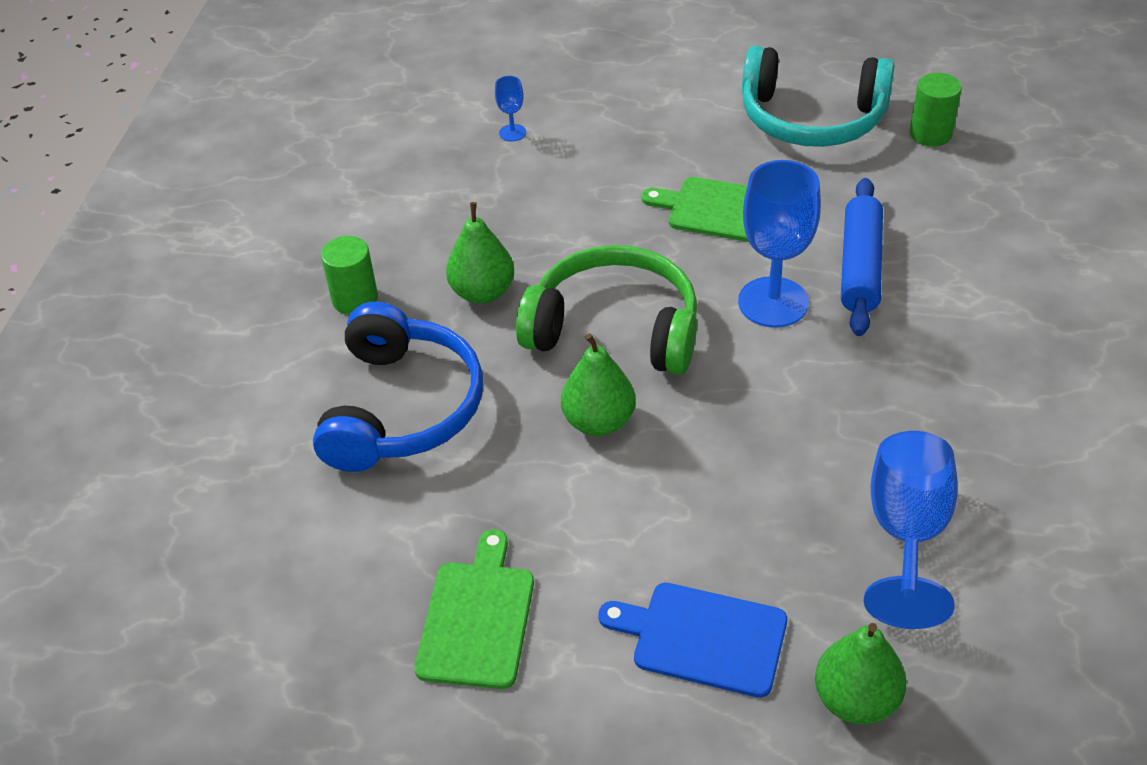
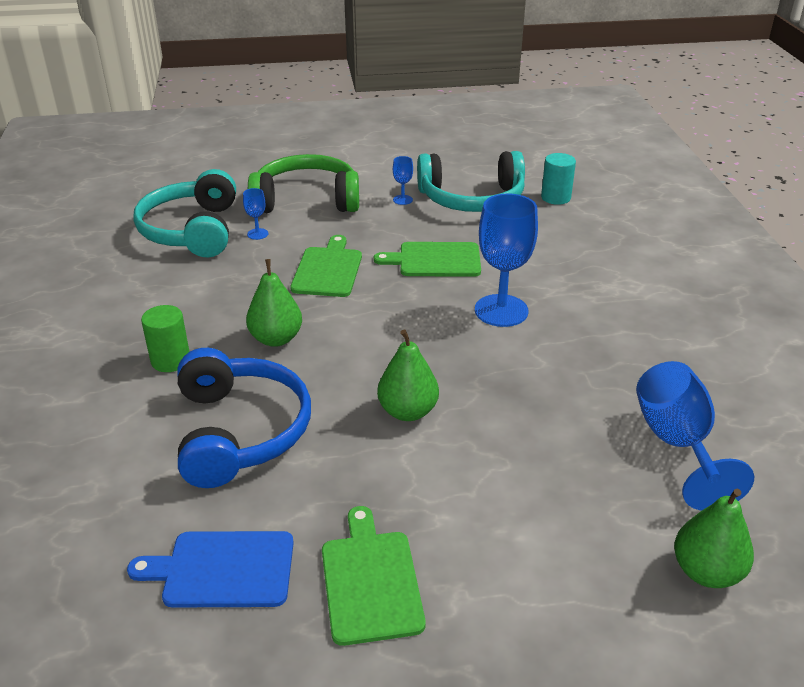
camera: 20 degrees left, 10 degrees down
(435, 115) = (192, 230): none -> turquoise headphones
(579, 202) = (328, 270): none -> green cutting board
(615, 329) = (392, 346): green headphones -> green headphones (306, 200)
(702, 638) = (564, 553): blue cutting board -> blue cutting board (222, 569)
(717, 106) = (402, 200): none -> blue goblet
(860, 266) = (550, 279): blue rolling pin -> none
(930, 134) = (555, 198): green cylinder -> turquoise cylinder

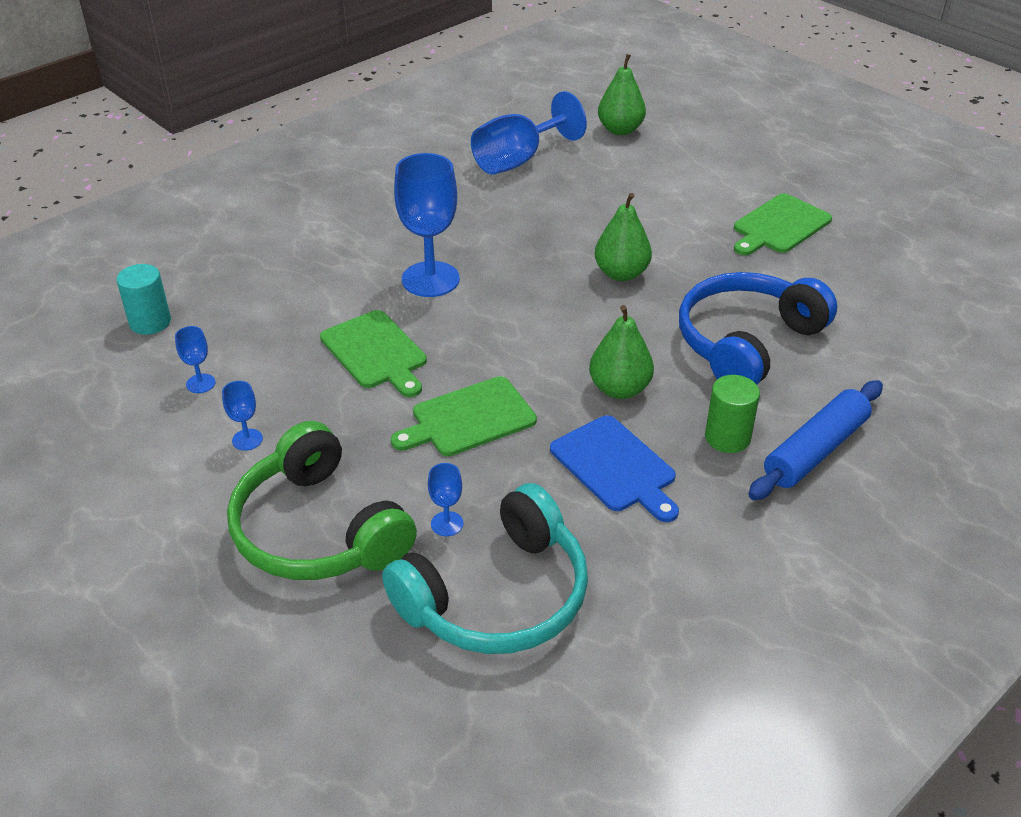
camera: 125 degrees left, 5 degrees up
(103, 393) = (815, 451): none -> blue rolling pin
(222, 569) = (853, 281): blue cutting board -> blue cutting board (616, 467)
(472, 199) = (200, 383): turquoise headphones -> blue goblet

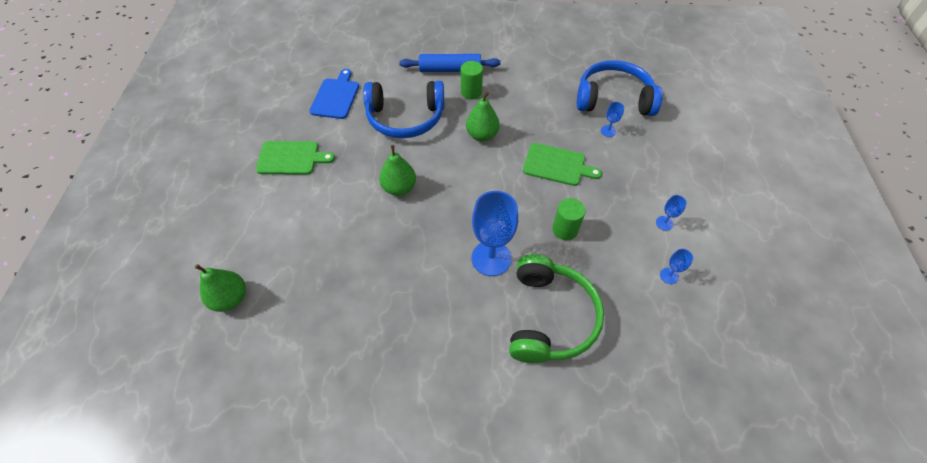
camera: 135 degrees left, 15 degrees up
(150, 322) = (675, 350): turquoise cylinder -> none
(318, 530) = (660, 161): green headphones -> green headphones (549, 317)
(376, 352) = (565, 229): green cutting board -> green cylinder
(497, 596) = (613, 99): turquoise headphones -> blue headphones
(518, 160) = (325, 324): blue goblet -> none
(616, 467) = (524, 109): blue cutting board -> blue cutting board (336, 96)

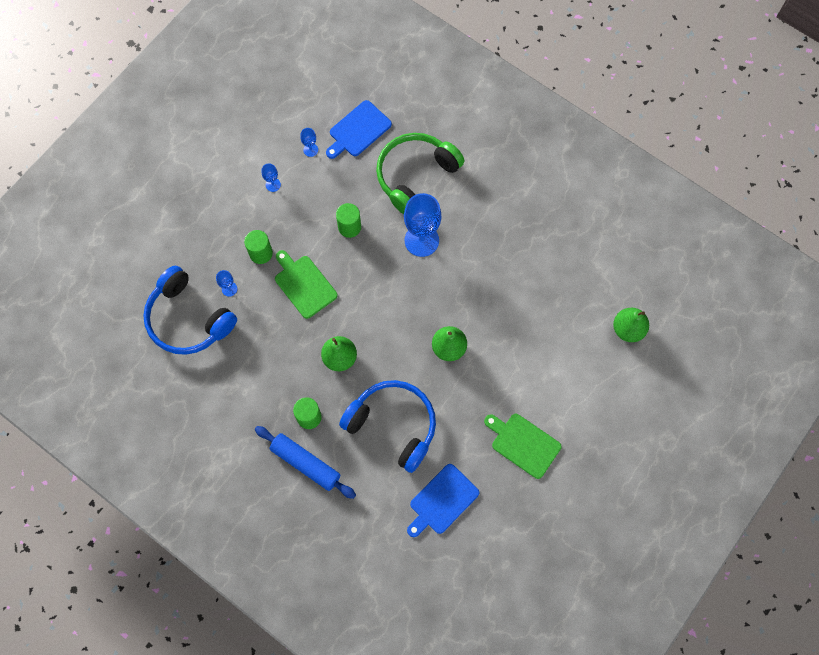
camera: 145 degrees left, 15 degrees up
(613, 167) = (261, 253): none -> green cylinder
(648, 327) = (358, 130): none -> blue cutting board

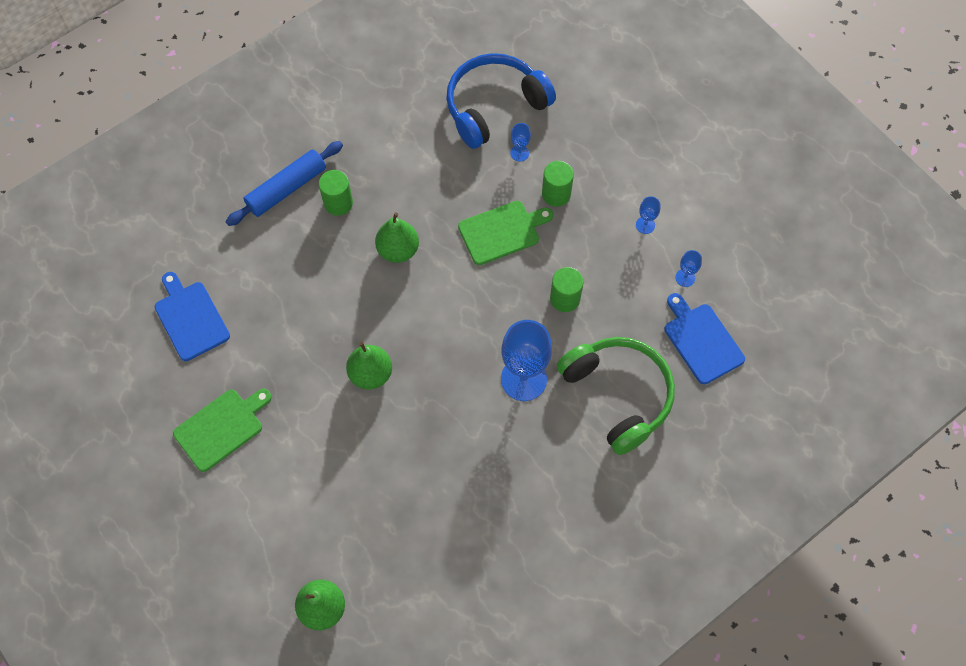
camera: 105 degrees right, 5 degrees down
(393, 425) = (297, 288): blue headphones -> none

